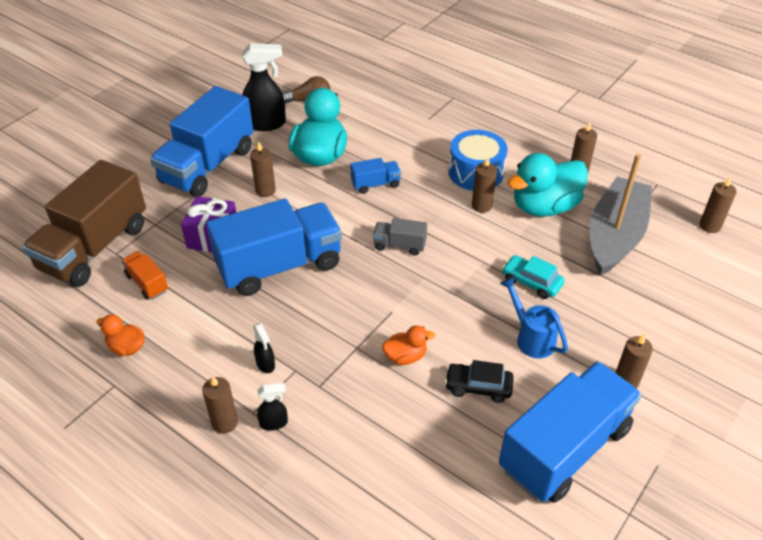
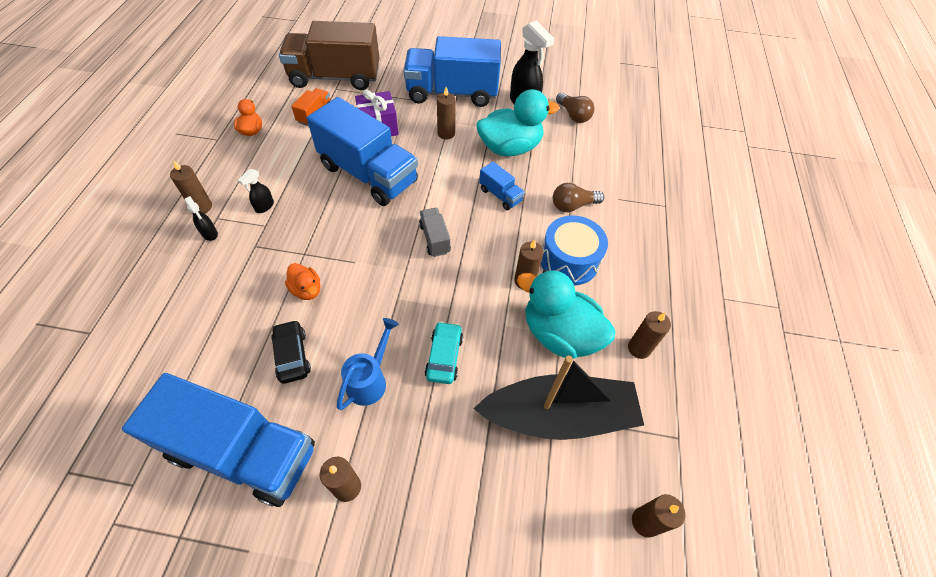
camera: 60 degrees right, 10 degrees up
(418, 146) = (573, 206): none -> brown light bulb
(615, 235) = (559, 415): grey boat -> black boat

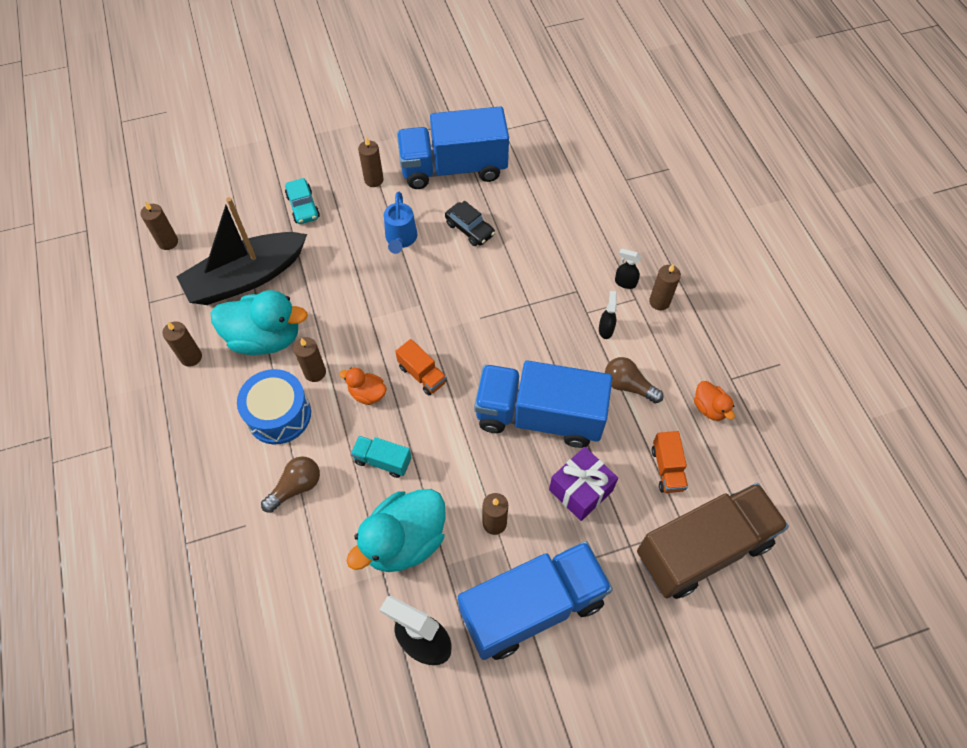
camera: 155 degrees right, 5 degrees up
(307, 290) = (500, 277): orange duck -> orange duck (367, 393)
(435, 239) = (422, 374): grey truck -> orange truck
(444, 356) = (354, 278): turquoise car -> turquoise car (303, 207)
(500, 195) = (383, 461): blue truck -> turquoise truck
(573, 115) = (344, 655): brown light bulb -> brown light bulb (628, 386)

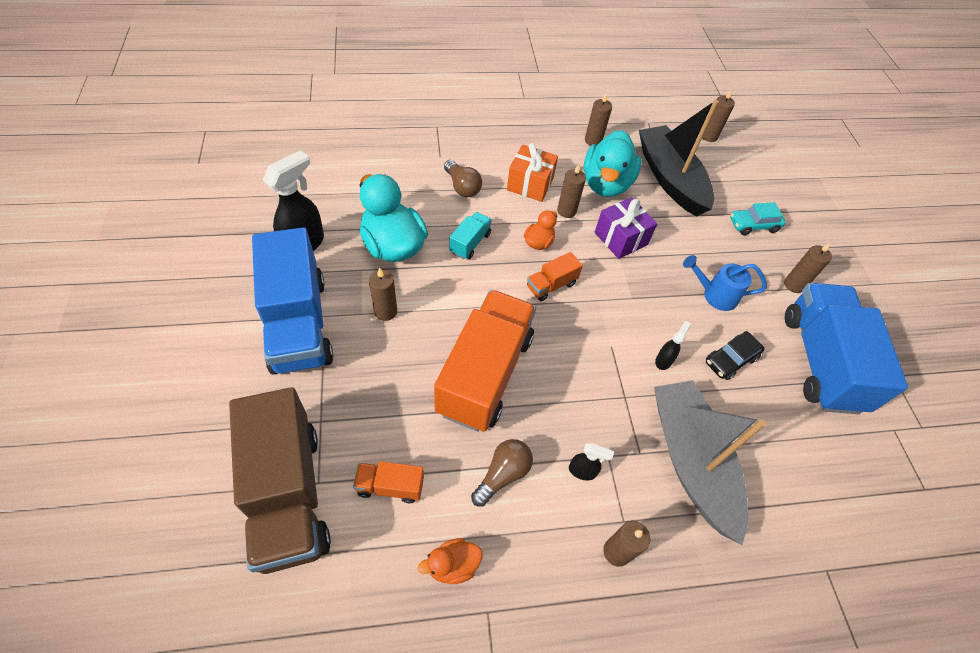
camera: 95 degrees right, 5 degrees down
(279, 415) = (530, 184): blue drum -> orange gift
(539, 416) = (485, 374): blue truck -> orange truck
(572, 257) = (690, 461): none -> grey boat
(580, 490) = (394, 391): purple gift -> purple gift (621, 238)
(625, 282) = (649, 515): black spray bottle -> black spray bottle (664, 360)

